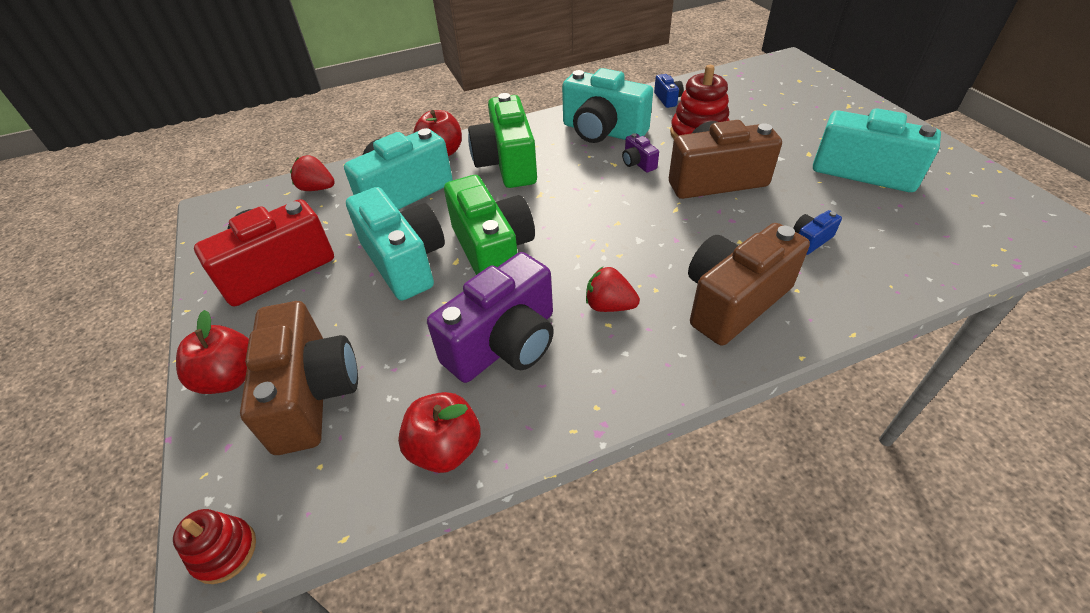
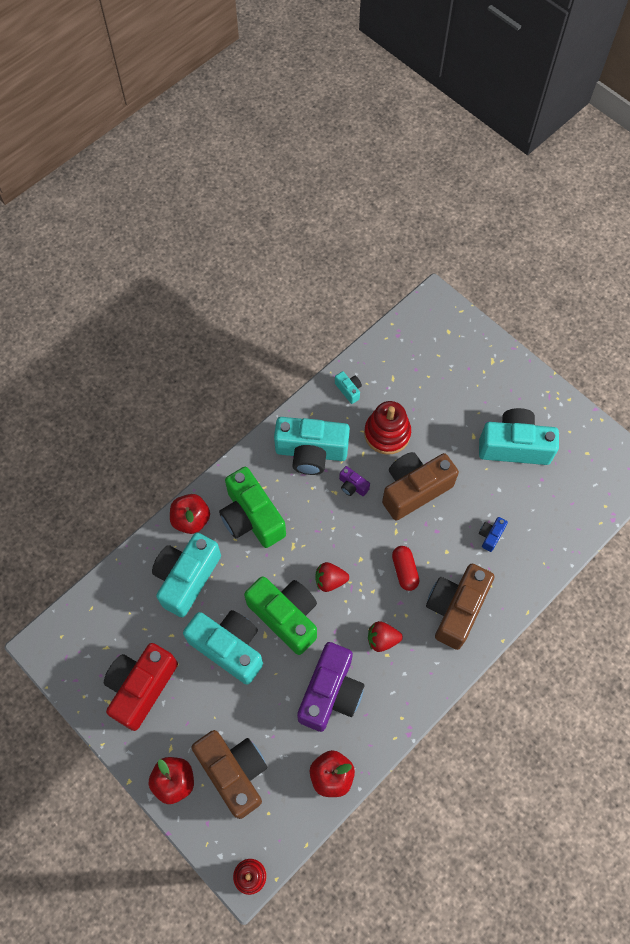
camera: 25 degrees left, 20 degrees up
(317, 188) = (113, 595): red strawberry -> red strawberry (330, 580)
(667, 99) = (349, 390): blue camera -> turquoise camera
(672, 246) = (404, 571): none -> red capsule

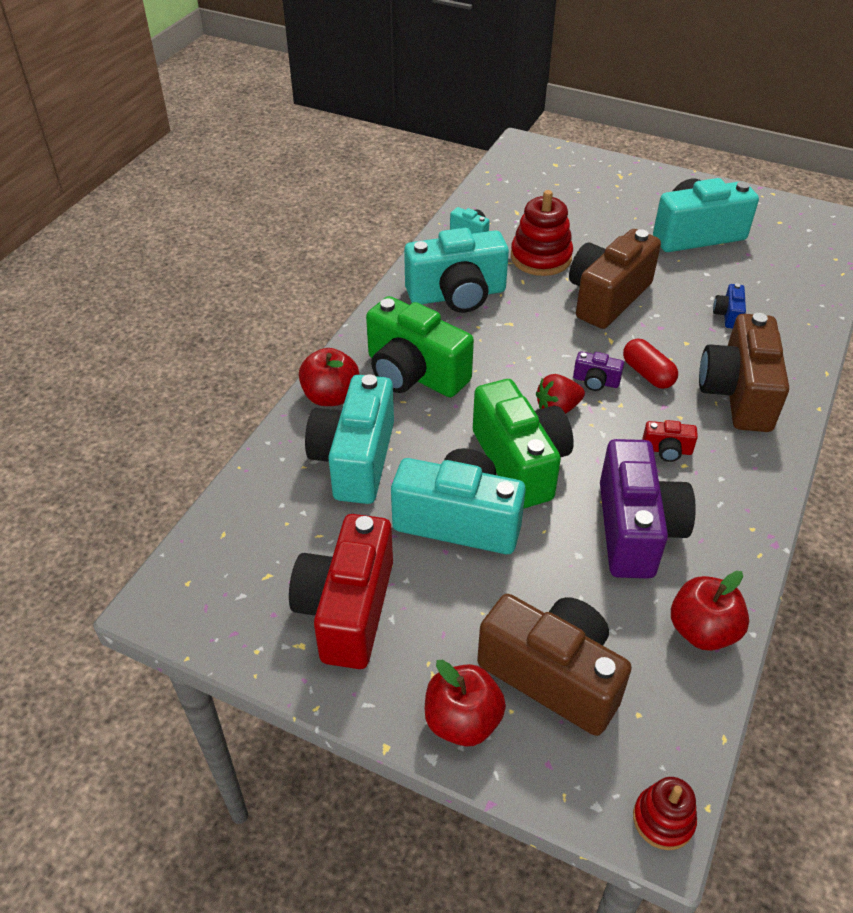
camera: 20 degrees left, 20 degrees down
(286, 616) = (520, 462): green camera -> green camera turned 45 degrees clockwise
(352, 486) = (528, 312): purple camera -> purple camera (595, 381)
(382, 639) = (667, 450): red strawberry -> red camera

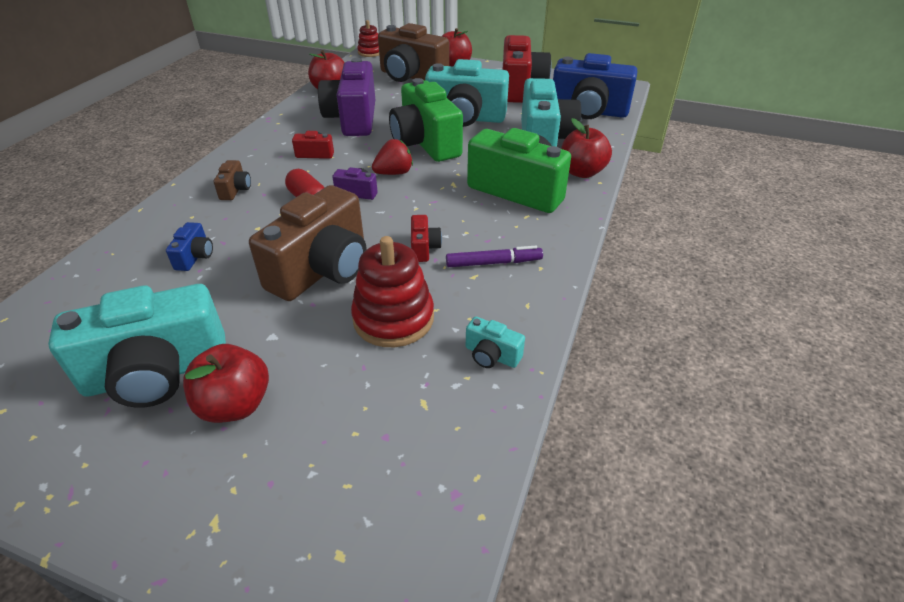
camera: 175 degrees right, 5 degrees down
(259, 526) = (588, 111): none -> blue camera
(457, 295) = (493, 263): turquoise camera -> purple marker
(519, 312) = (424, 248): none -> red camera
(634, 217) = (235, 405): none -> red apple
(737, 393) = (235, 190): brown camera -> brown camera, size x0.43

